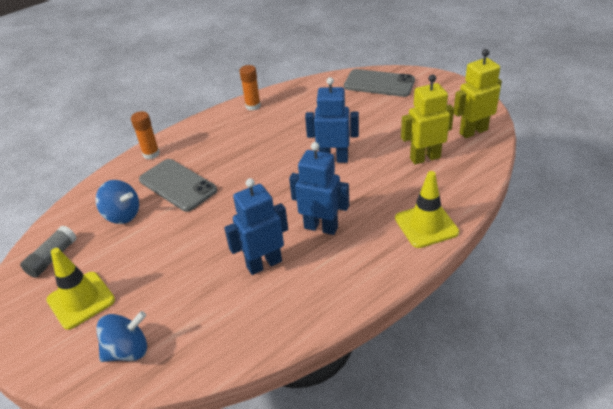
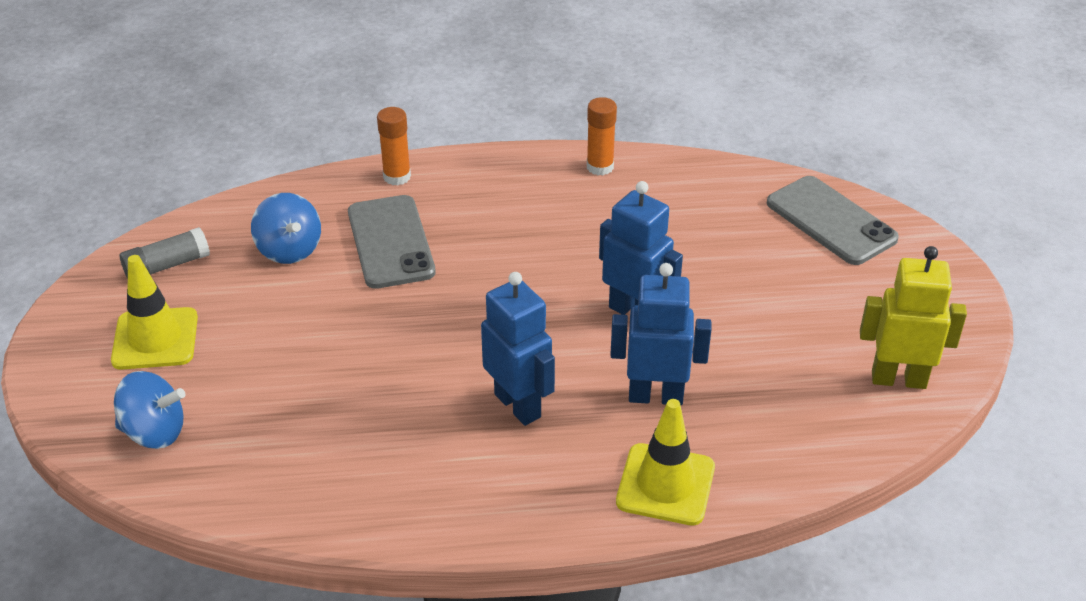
camera: 30 degrees right, 0 degrees up
(264, 264) = (399, 414): blue robot -> blue robot (655, 396)
(425, 158) = (773, 382): yellow robot -> none

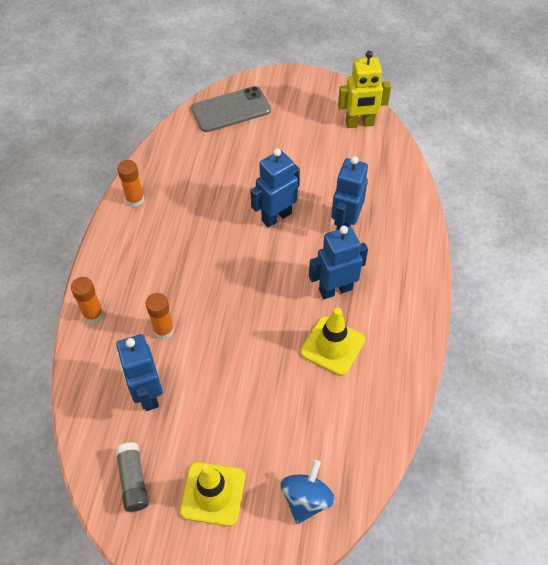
camera: 75 degrees left, 15 degrees up
(289, 250) = (147, 394): blue spinning top -> blue robot
(390, 242) = (163, 330): grey phone -> orange glue stick
(665, 484) = (409, 237): yellow traffic cone -> yellow traffic cone (332, 346)
(898, 379) = (359, 123): yellow robot -> yellow robot turned 120 degrees counterclockwise

